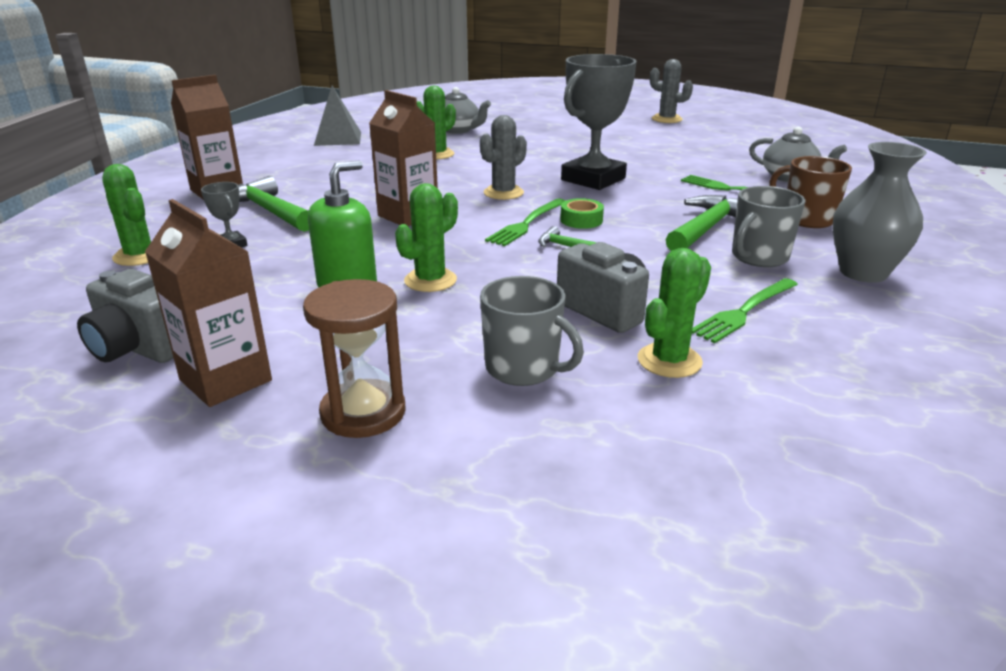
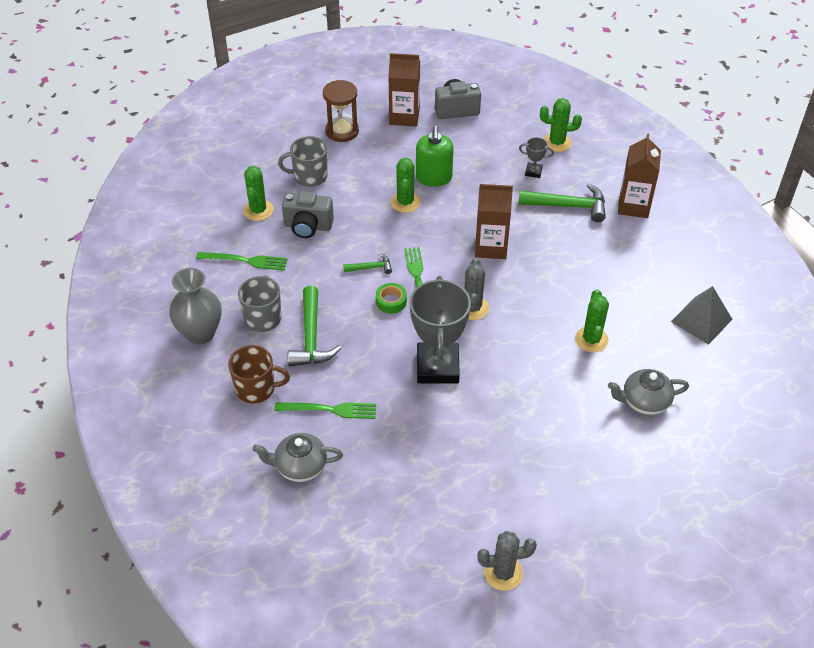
camera: 140 degrees right, 20 degrees up
(744, 311) = (245, 261): green fork -> green fork turned 90 degrees clockwise

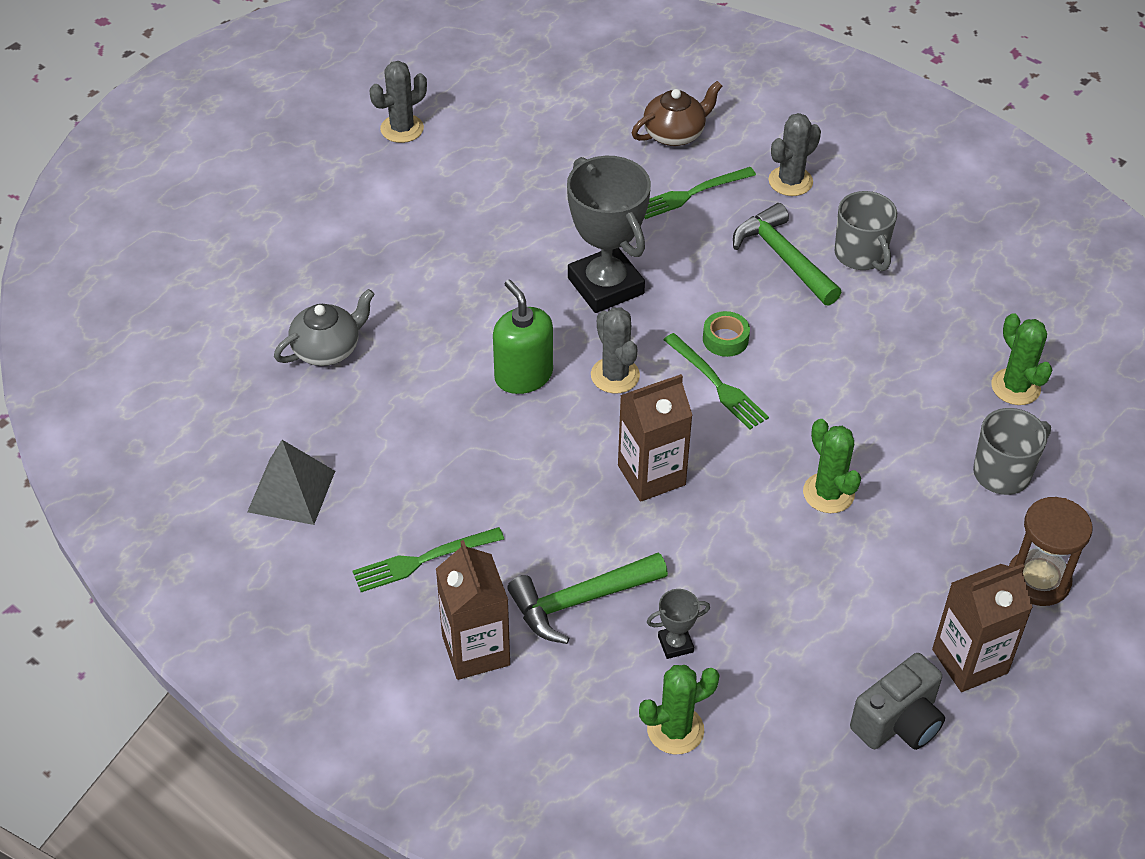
camera: 150 degrees right, 0 degrees up
(200, 333) = (913, 209): grey vase -> none
(245, 261) = (955, 312): green fork -> green fork (422, 560)
(256, 389) = (790, 181): brown mug -> grey cactus
(300, 466) = (675, 134): grey teapot -> brown teapot
(308, 226) = (926, 393): grey camera -> none
(371, 267) = (789, 372): green hammer -> none
(434, 177) = (822, 557): green soap dispenser -> green soap dispenser (523, 375)
(591, 339) = (433, 399): green cactus -> none

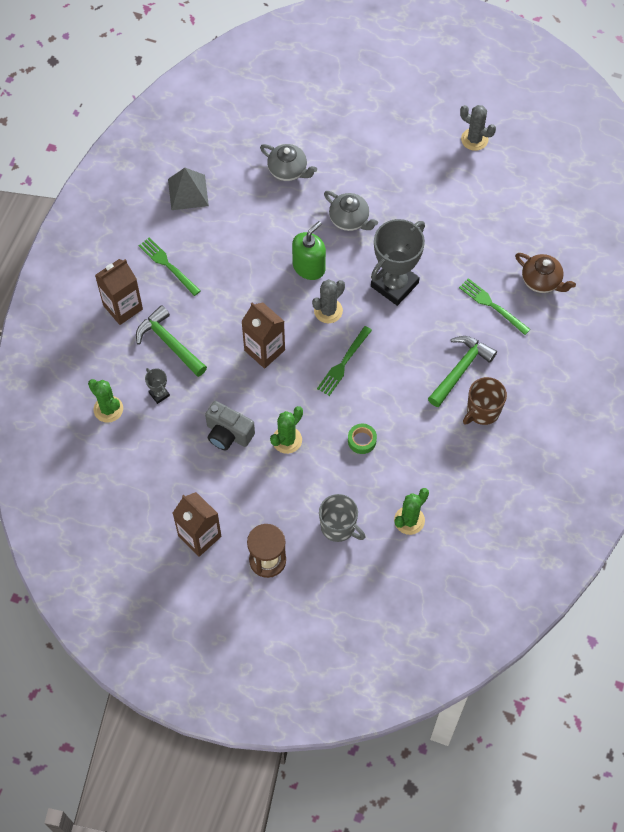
camera: 70 degrees right, 15 degrees up
(462, 302) = (349, 219): none -> grey teapot
(725, 339) = (380, 357): green tape -> green tape (362, 440)
(790, 181) = (529, 356): grey cactus -> none
(861, 255) = (482, 411): grey mug -> brown mug
(898, 722) = (148, 510): grey camera -> grey camera (228, 434)

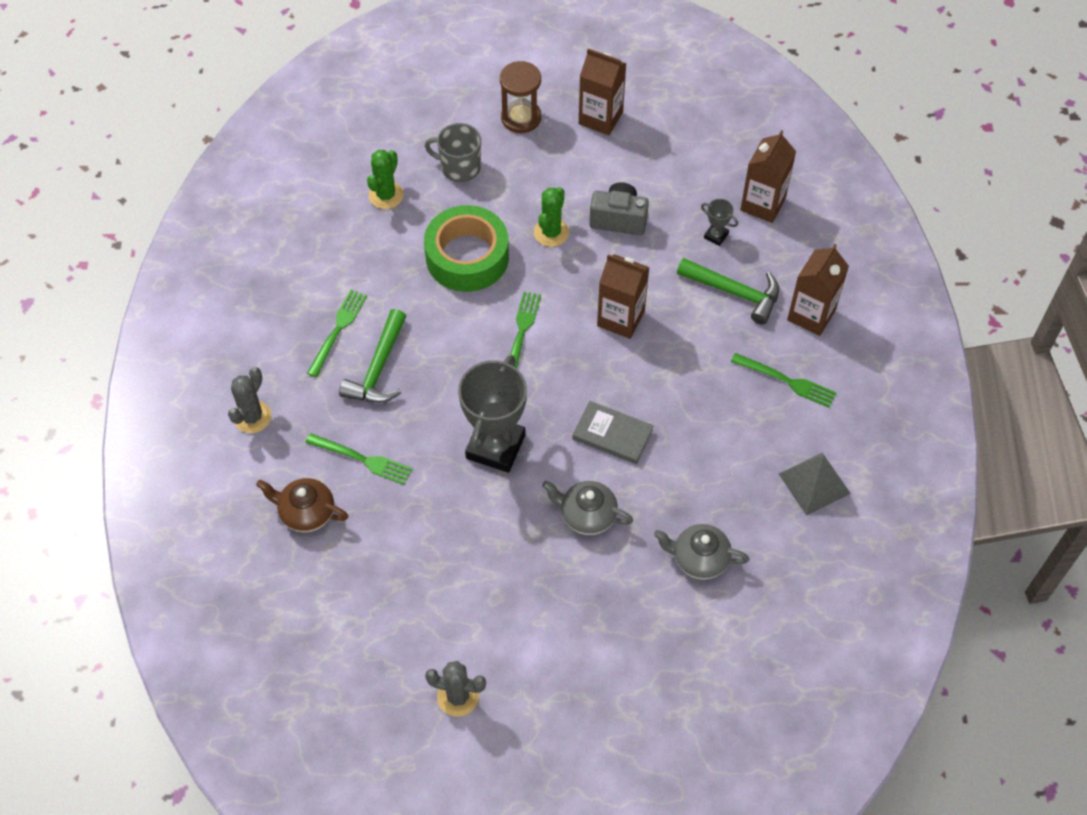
camera: 160 degrees right, 5 degrees down
(108, 409) = (763, 204): green cactus -> brown carton
(309, 267) = (612, 434): green soap dispenser -> grey book
(328, 311) = (565, 388): grey cactus -> grey cactus (252, 417)
(362, 440) = (467, 257): green tape -> green tape, size x2.43
(482, 411) = (338, 330): brown mug -> green fork

